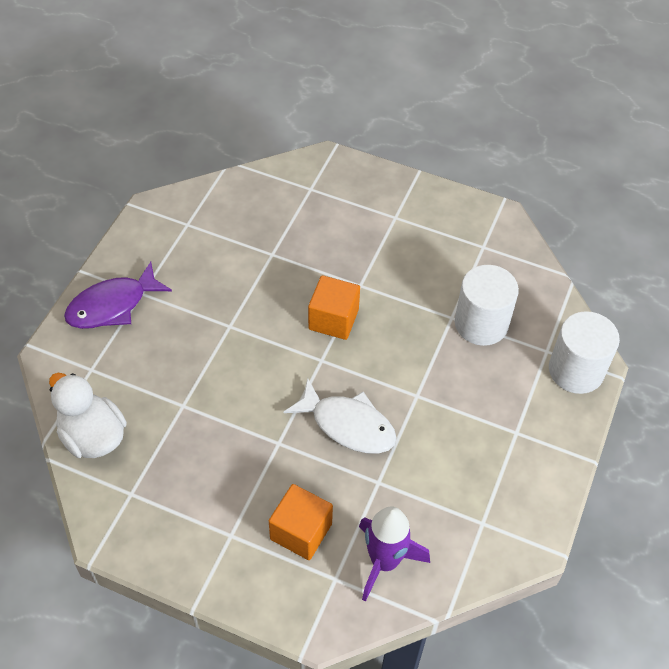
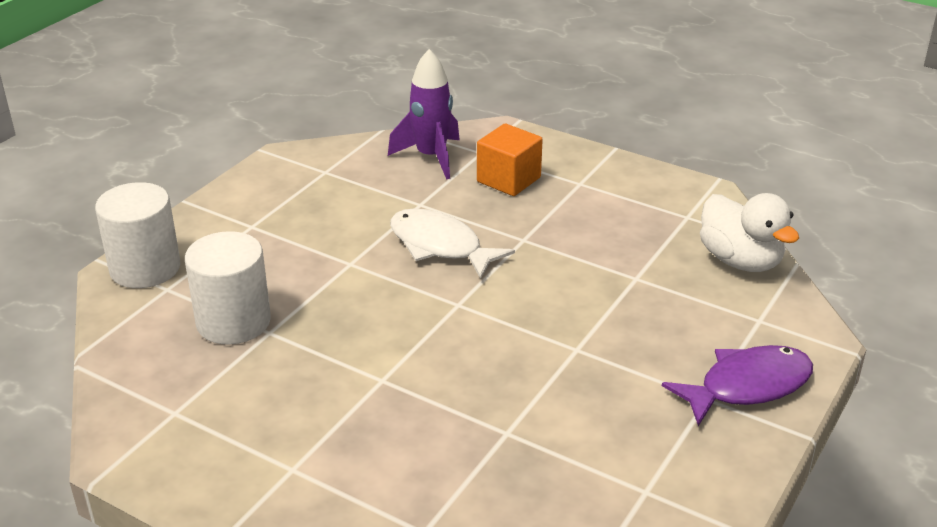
camera: 170 degrees left, 20 degrees down
(333, 319) = (431, 343): orange cube -> none

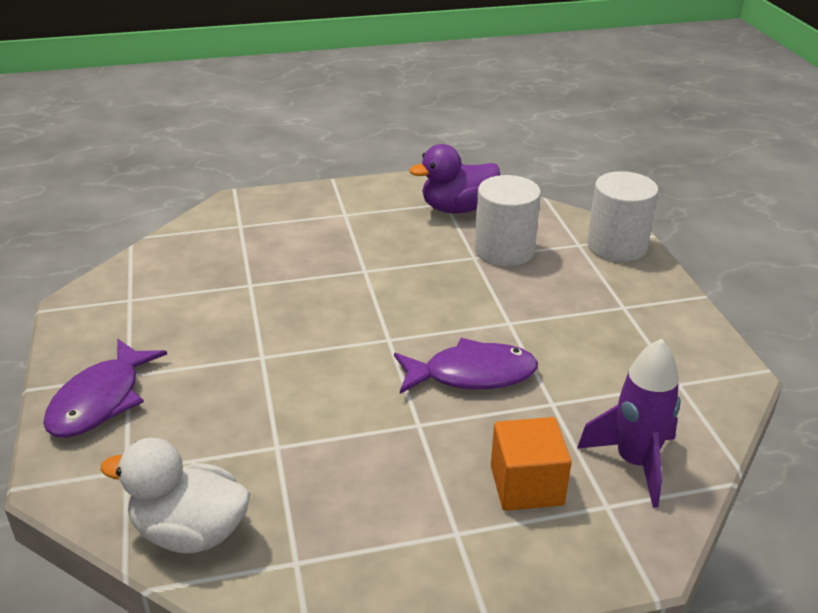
camera: 135 degrees right, 0 degrees up
(179, 396) = (457, 208): none -> purple duck
(440, 246) = (472, 374): white fish -> purple fish

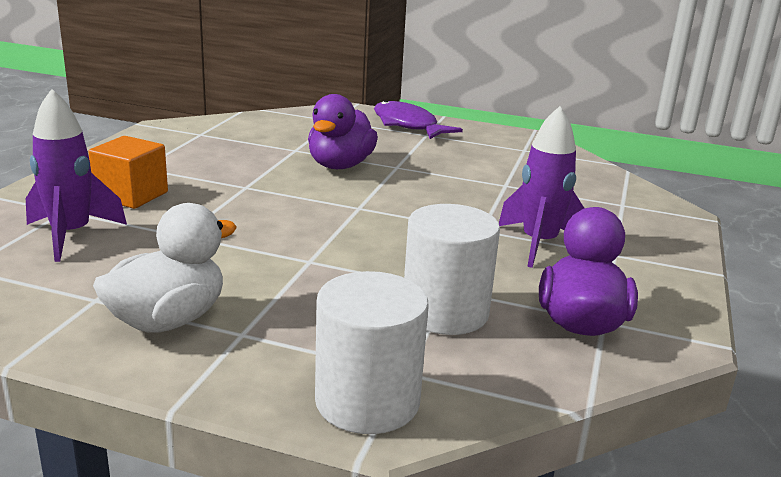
camera: 120 degrees right, 10 degrees down
(190, 532) = (263, 121): white duck -> white duck (168, 320)
(296, 391) = (340, 165): none -> purple duck
(363, 242) = (538, 244): none -> purple rocket
(472, 374) = (266, 219): purple fish -> none

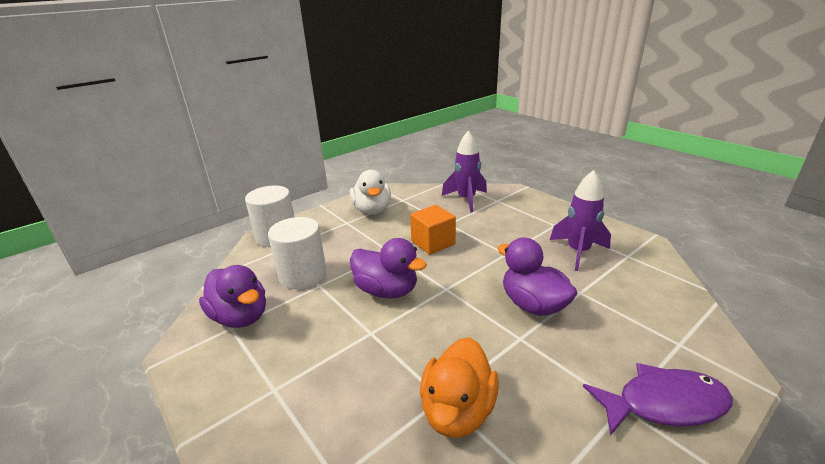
camera: 125 degrees right, 5 degrees up
(131, 195) = (509, 217): orange cube -> orange cube (433, 243)
(403, 239) = (387, 290): none -> purple duck
(508, 178) = (457, 410): none -> orange duck
(538, 244) = (326, 352): purple rocket -> purple rocket (578, 252)

